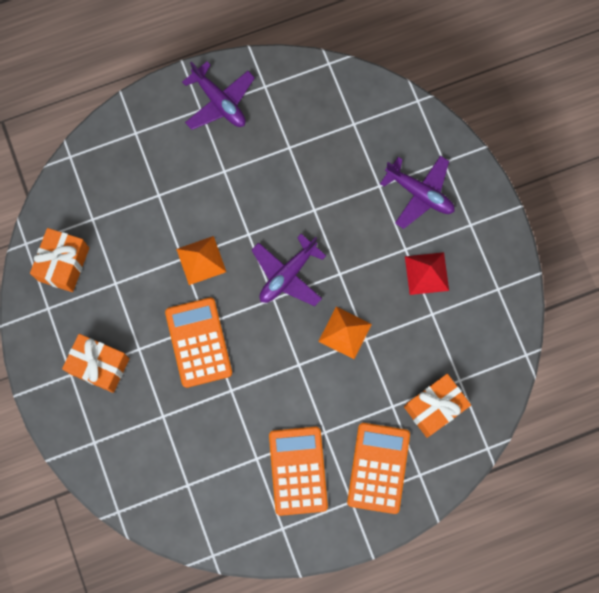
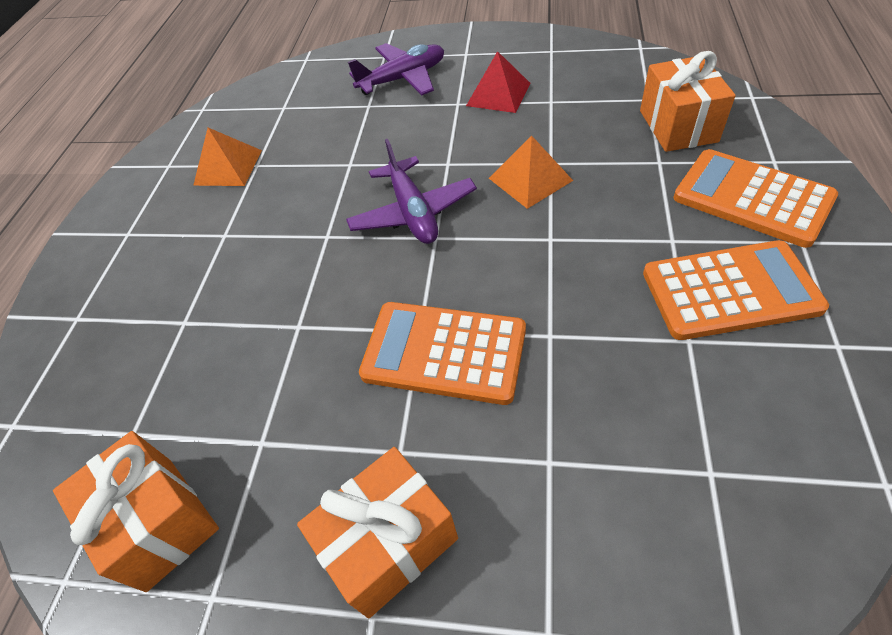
camera: 55 degrees left, 25 degrees down
(201, 260) = (319, 303): orange pyramid -> orange pyramid (228, 167)
(219, 102) = (139, 212): purple plane -> none
(298, 471) = (730, 291): orange calculator -> orange calculator turned 150 degrees clockwise

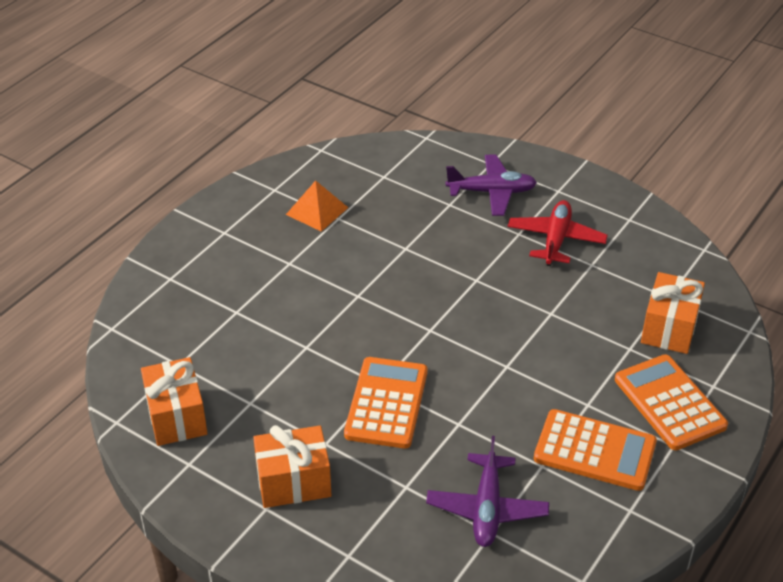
camera: 20 degrees right, 10 degrees down
(413, 212) = (427, 305): purple plane -> purple plane (487, 508)
(444, 352) = (386, 403): orange calculator -> orange calculator turned 60 degrees clockwise
(498, 94) = (556, 240): red pyramid -> red plane
(530, 179) = (526, 318): orange pyramid -> none

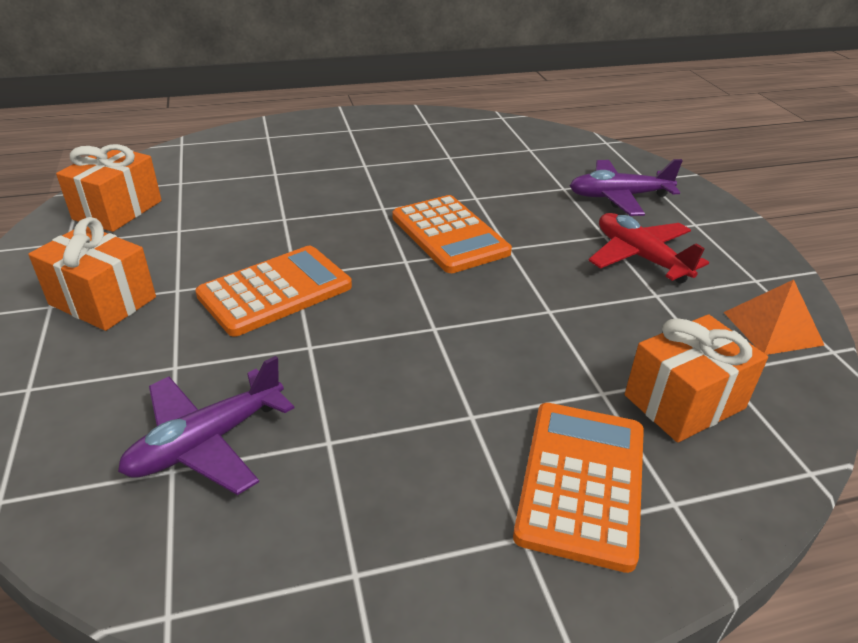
camera: 40 degrees right, 5 degrees down
(317, 211) = (439, 146): orange pyramid -> orange pyramid (772, 328)
(491, 192) = (618, 197): purple plane -> purple plane turned 135 degrees clockwise
(556, 240) = (640, 257): red plane -> red plane turned 90 degrees counterclockwise
(594, 451) = (410, 469): orange calculator -> orange calculator (449, 235)

